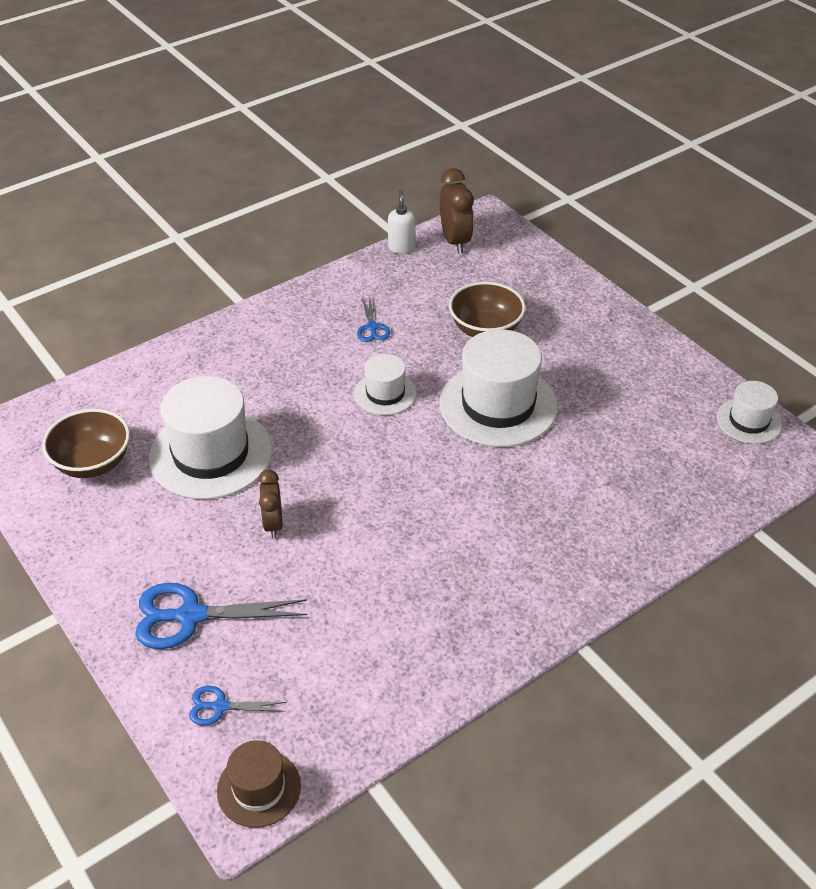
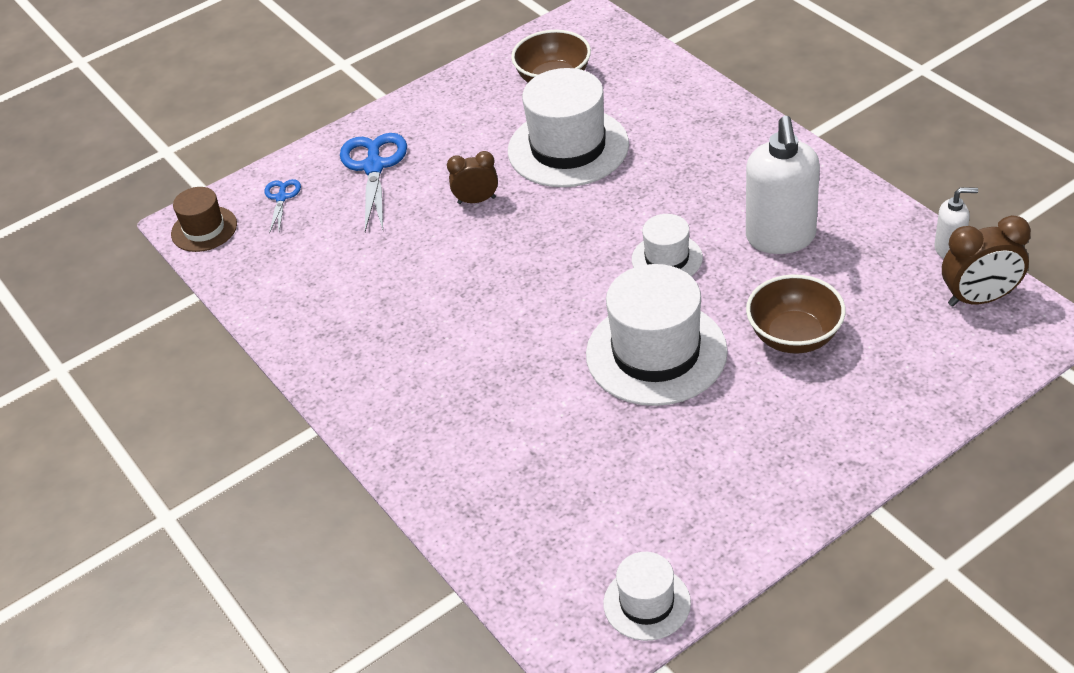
camera: 95 degrees right, 0 degrees up
(372, 327) = (780, 238): blue scissors -> white soap dispenser

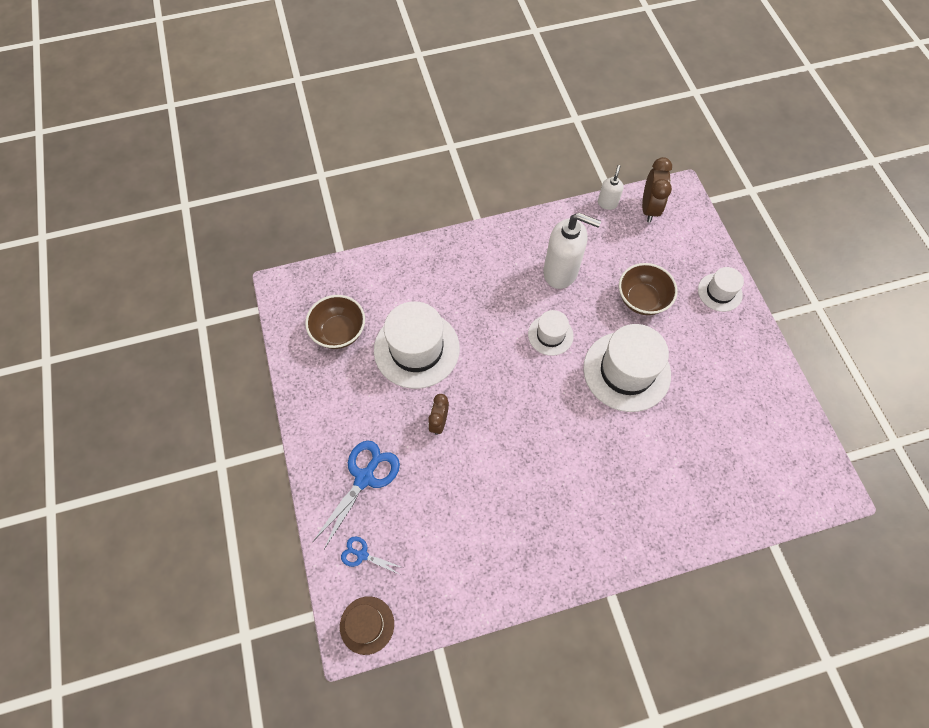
camera: 75 degrees left, 20 degrees up
(374, 167) = (364, 478): blue scissors -> blue scissors turned 105 degrees clockwise
(647, 603) = (808, 446): white hat -> white hat (719, 292)

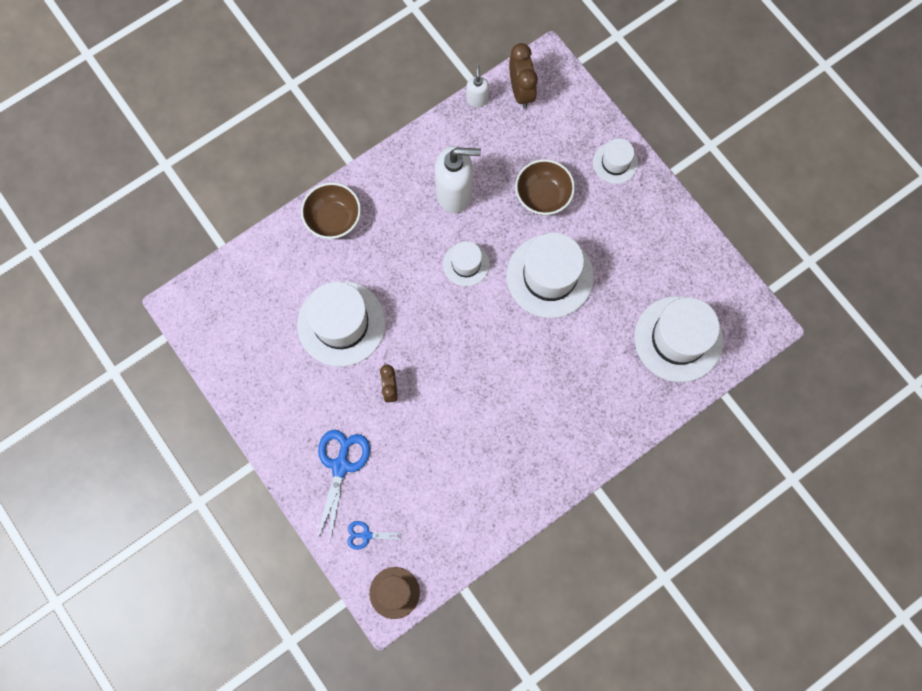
camera: 20 degrees left, 10 degrees up
(339, 331) = (257, 332): brown bowl -> brown bowl (333, 219)
(739, 472) = (678, 339): none -> white hat

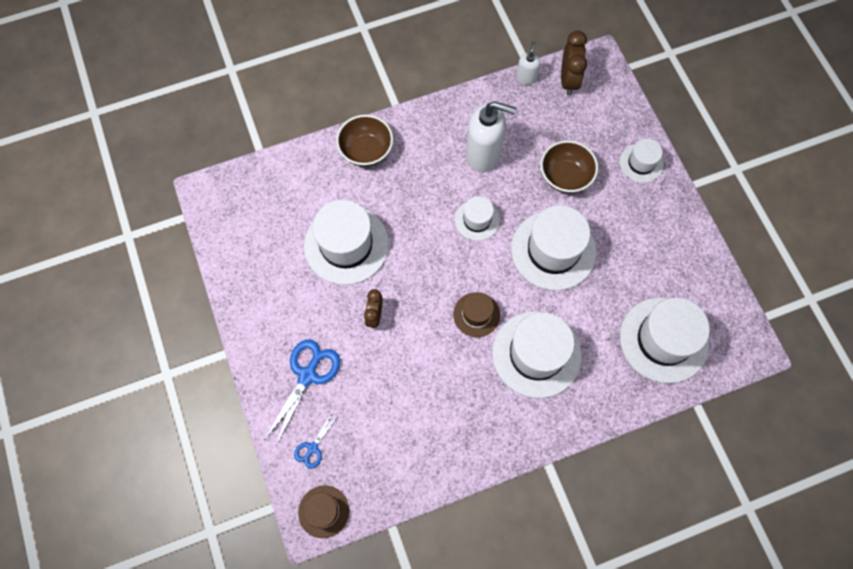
camera: 15 degrees right, 5 degrees down
(366, 535) = (312, 448): blue scissors -> blue scissors turned 75 degrees counterclockwise
(490, 361) = (476, 314): none -> brown hat
(559, 385) = (536, 354): none -> white hat

